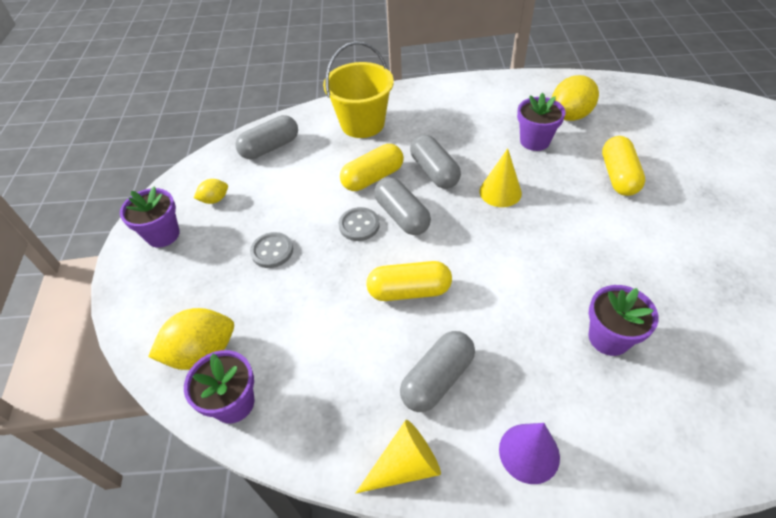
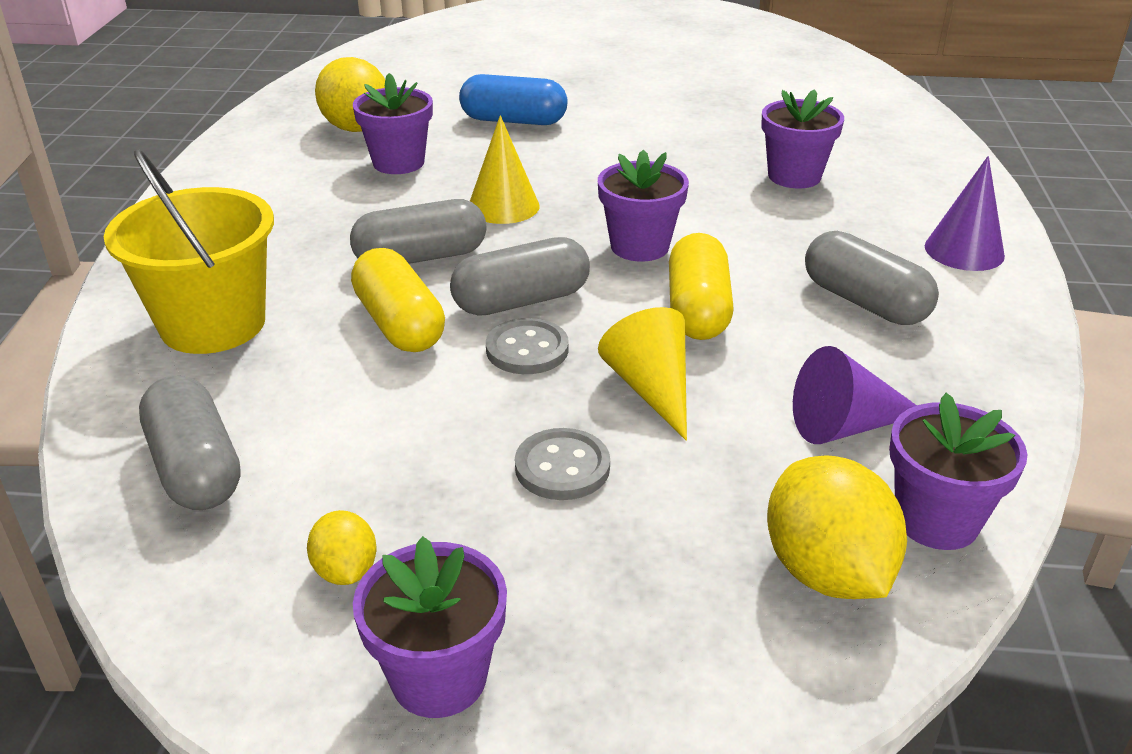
camera: 85 degrees left, 15 degrees down
(308, 364) = (846, 426): none -> purple cone
(405, 466) = (1006, 342): yellow cone -> yellow cone (651, 389)
(473, 258) = (639, 246): none -> purple flower pot
(618, 176) = (513, 121): yellow capsule -> blue capsule

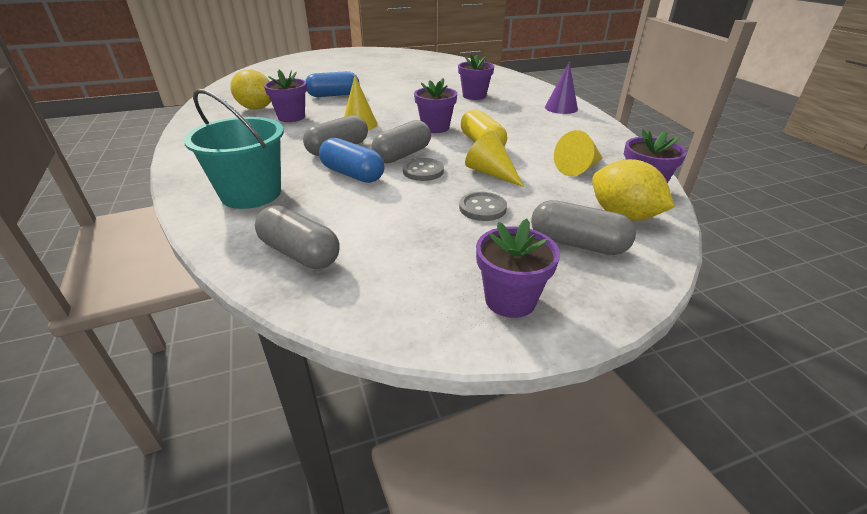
camera: 25 degrees left, 0 degrees up
(213, 324) = (251, 194): yellow bucket -> turquoise bucket
(345, 571) = (423, 273): yellow lemon -> none
(399, 324) = (352, 174): yellow capsule -> blue capsule
(846, 426) = (578, 168): purple cone -> yellow cone
(864, 302) = (543, 129): grey capsule -> grey capsule (577, 244)

